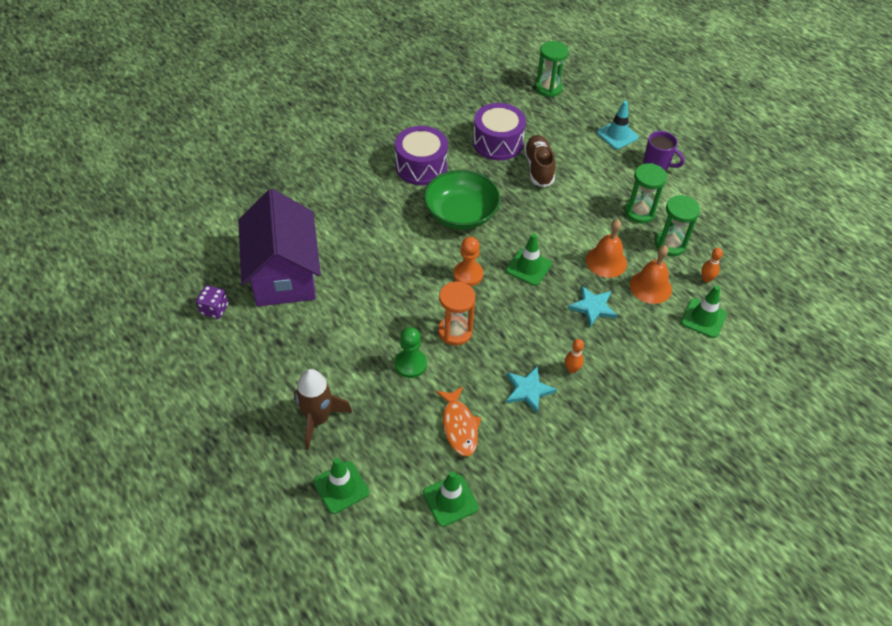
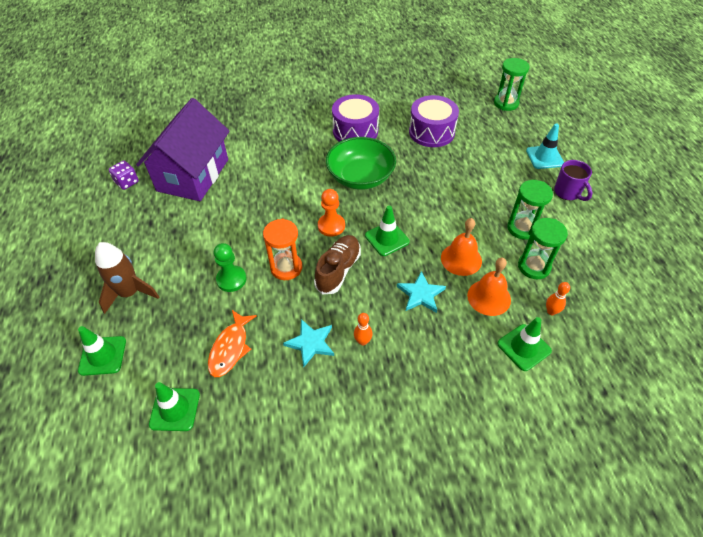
camera: 30 degrees right, 0 degrees up
(538, 168) = (453, 162): brown shoe -> brown shoe (338, 270)

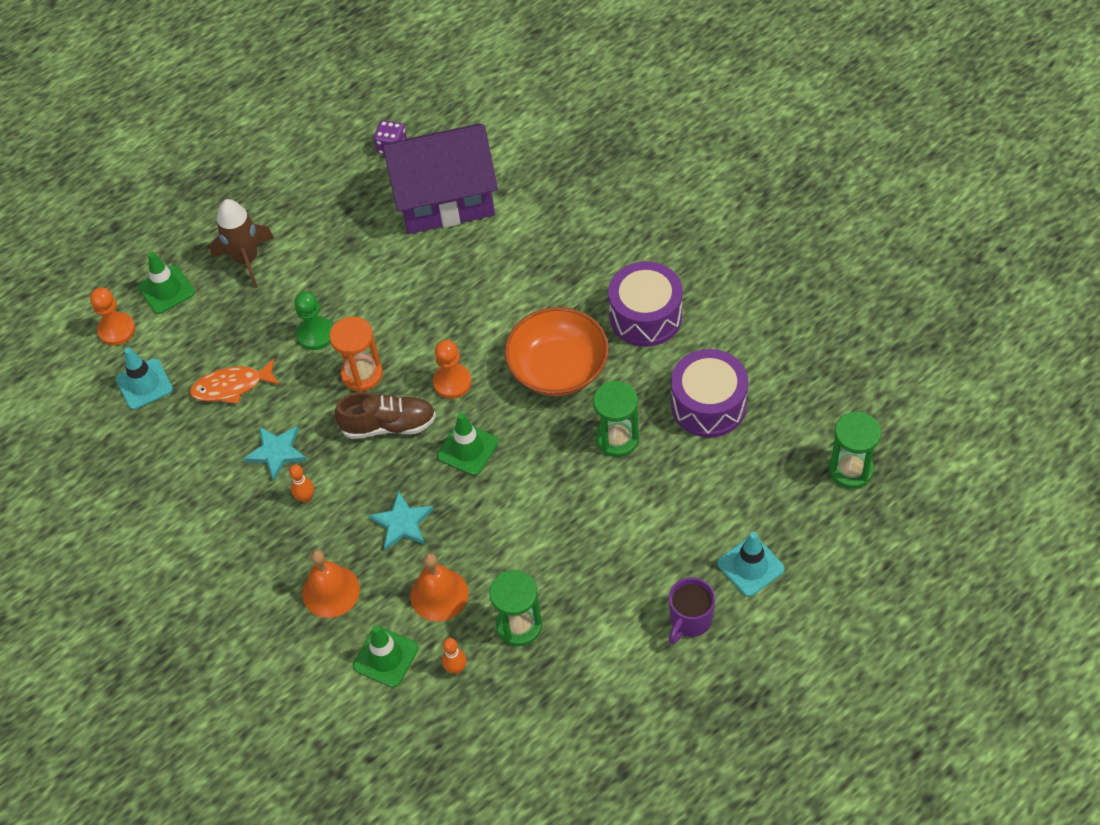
camera: 65 degrees right, 5 degrees up
(104, 408) = (117, 330): none -> orange pawn
(175, 409) = (144, 384): green traffic cone -> turquoise traffic cone
(360, 177) = (558, 368): green bowl -> orange bowl
(461, 259) = (482, 541): orange bell -> orange bell (331, 591)
(522, 228) = (581, 589): green hourglass -> green hourglass (617, 439)

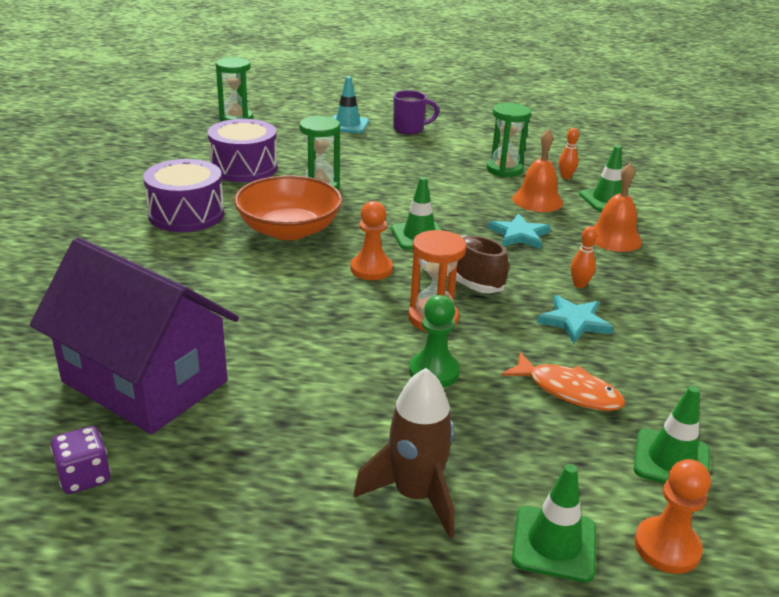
camera: 140 degrees left, 25 degrees down
(144, 384) = (671, 460): turquoise traffic cone -> green traffic cone

